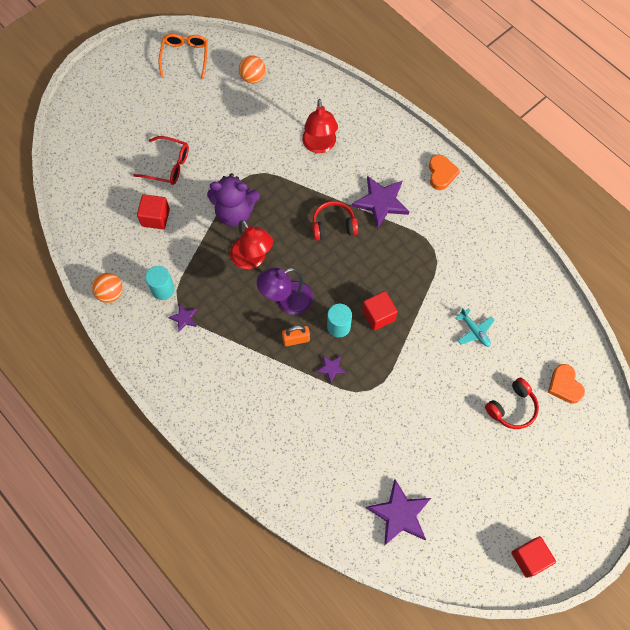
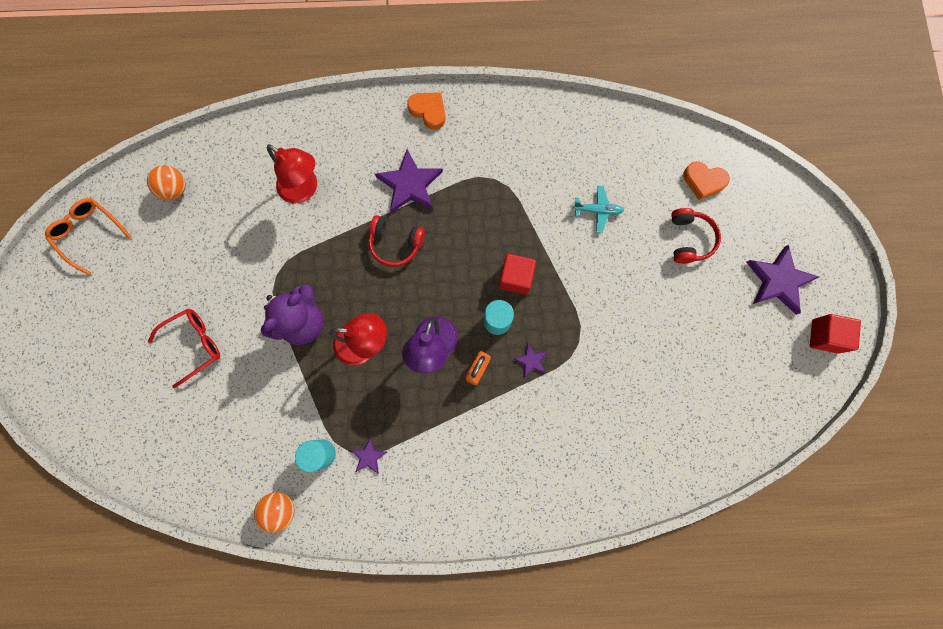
camera: 50 degrees left, 10 degrees up
(155, 217) = (239, 401): red cube -> none
(333, 225) = (395, 244): red headphones -> red headphones turned 105 degrees counterclockwise
(399, 514) = (708, 412): purple star -> purple star (778, 281)

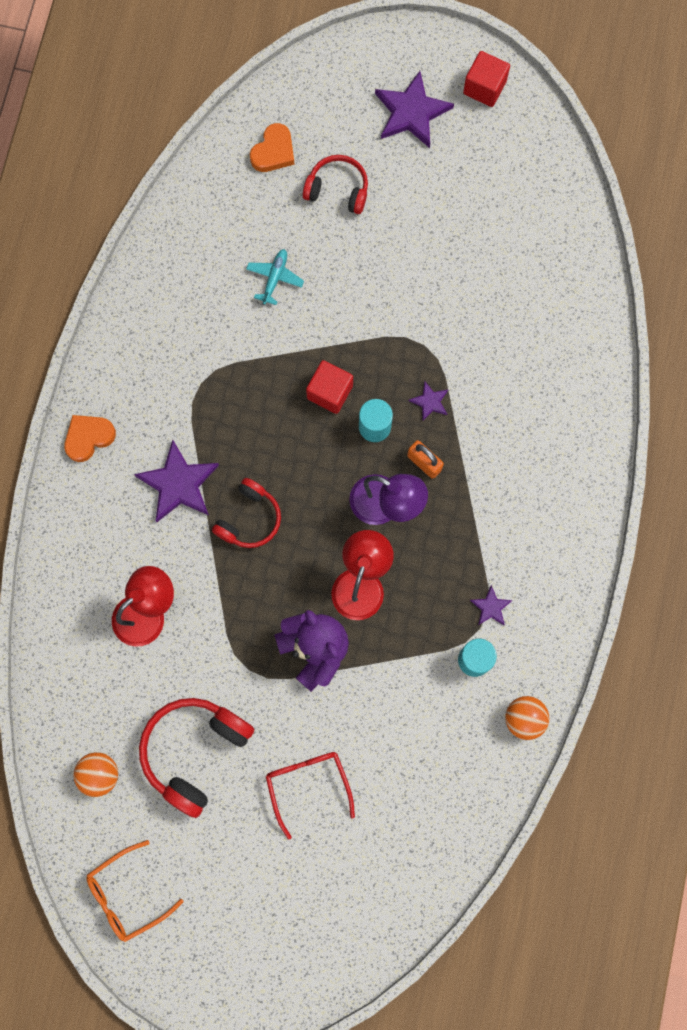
camera: 75 degrees left, 0 degrees up
(205, 252) = (194, 751): none -> red headphones

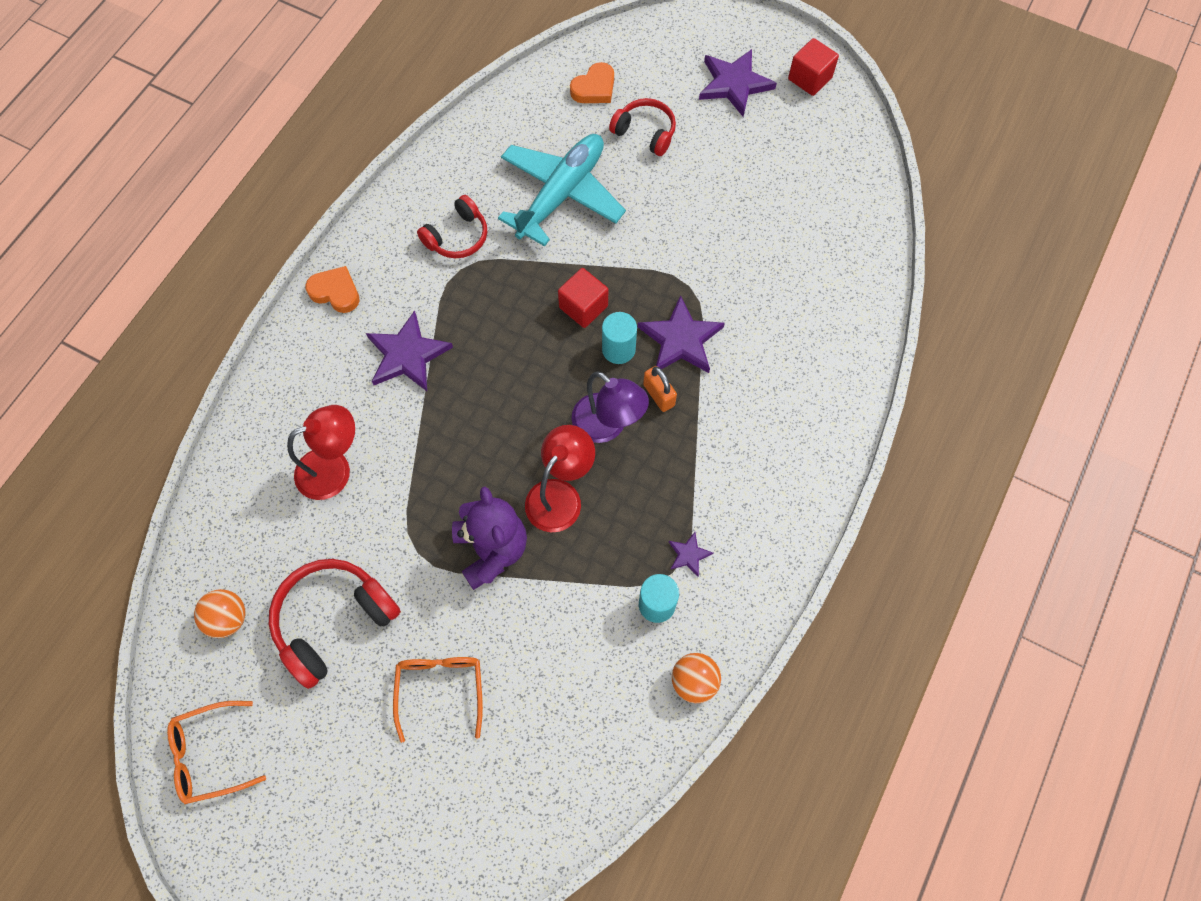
camera: 15 degrees right, 10 degrees down
(88, 438) = (335, 292): orange heart -> orange heart turned 45 degrees clockwise
(249, 519) = (466, 405): red headphones -> red headphones (457, 237)
(275, 278) = (561, 194): turquoise plane -> turquoise plane, size x2.36
(308, 785) = (440, 690): red glasses -> orange glasses
(430, 402) = (680, 339): purple star -> purple star, size x2.03

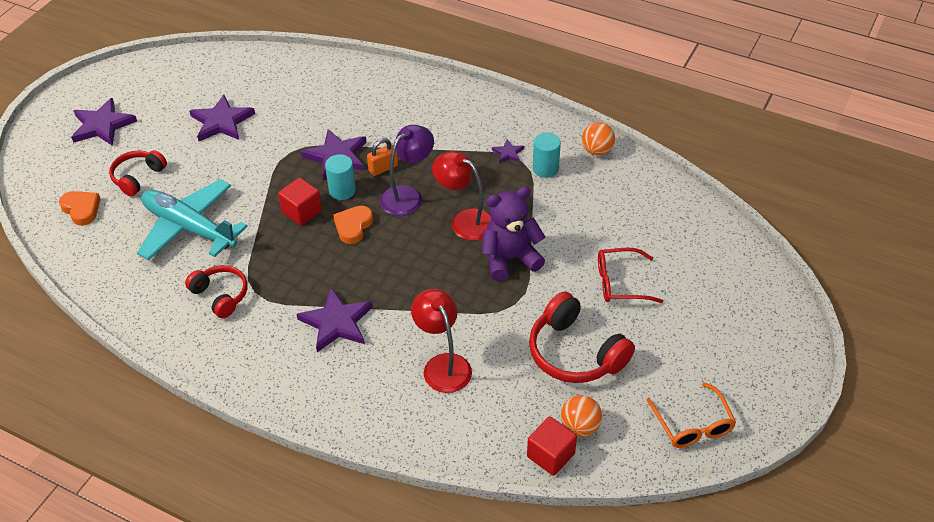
camera: 90 degrees left, 20 degrees down
(335, 292) = (266, 380): orange heart -> orange heart (353, 226)
(440, 690) = (621, 283): orange glasses -> red glasses
(744, 205) = (222, 122): none -> purple star
(809, 78) = (109, 84): red cube -> red cube (550, 455)

